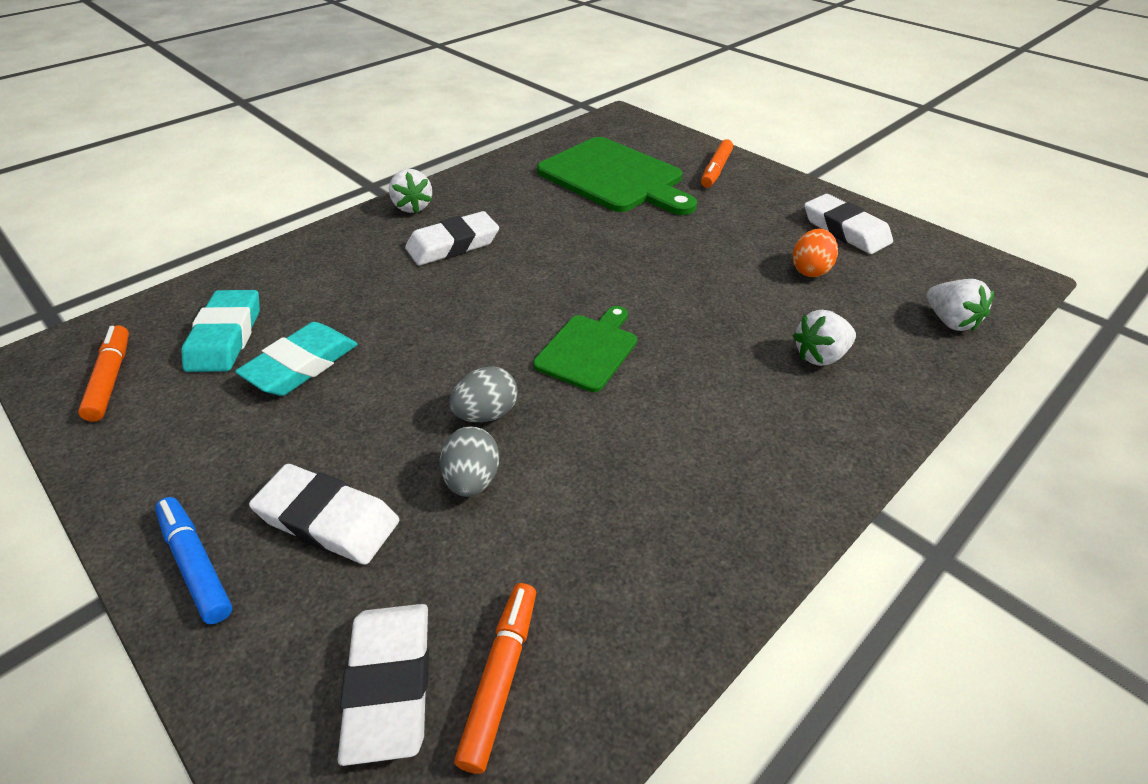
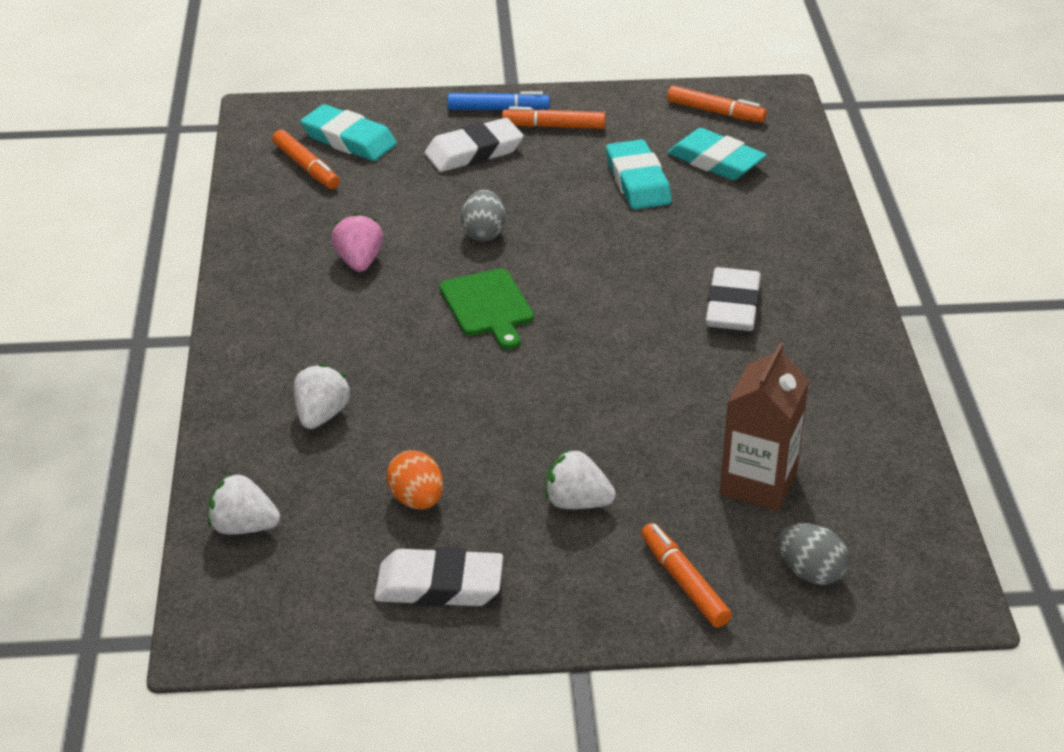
camera: 130 degrees right, 5 degrees down
(216, 484) = (554, 126): none -> orange marker
(390, 683) = (349, 140): white eraser -> turquoise eraser
(412, 207) = (841, 312): white strawberry -> white strawberry (577, 502)
(472, 480) = (435, 206): grey egg -> grey egg (810, 572)
(615, 177) = (758, 483): green cutting board -> brown carton
(626, 471) = (359, 261): none -> pink strawberry

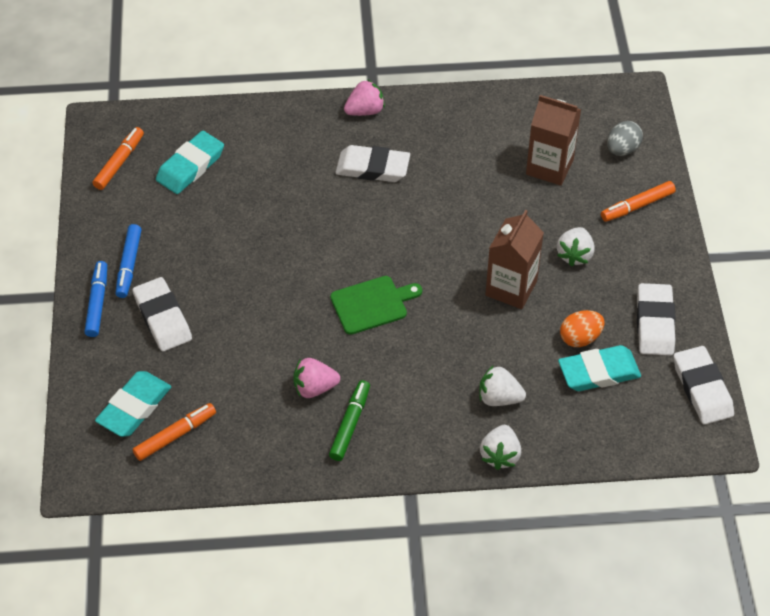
camera: 90 degrees left, 15 degrees up
(243, 527) = (615, 432): white strawberry -> white strawberry (500, 455)
(300, 289) = (350, 424): none -> green marker
(307, 631) = (702, 388): none -> white eraser
(483, 233) = (279, 309): grey egg -> none
(513, 433) = (511, 288): none -> brown carton
(554, 126) = (129, 265): orange marker -> blue marker
(638, 181) = (214, 214): turquoise eraser -> turquoise eraser (598, 372)
(843, 299) = (365, 111): none -> pink strawberry

